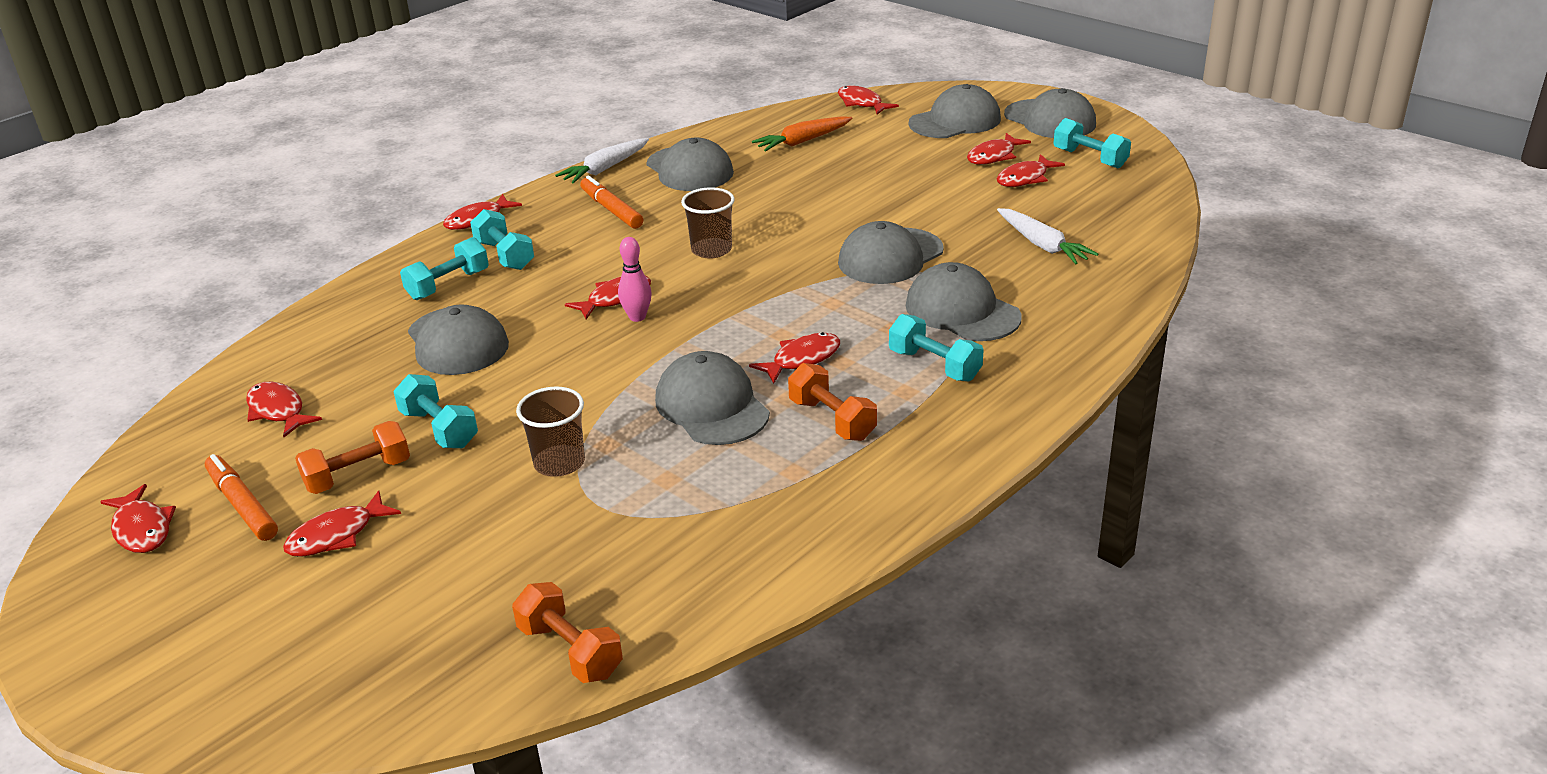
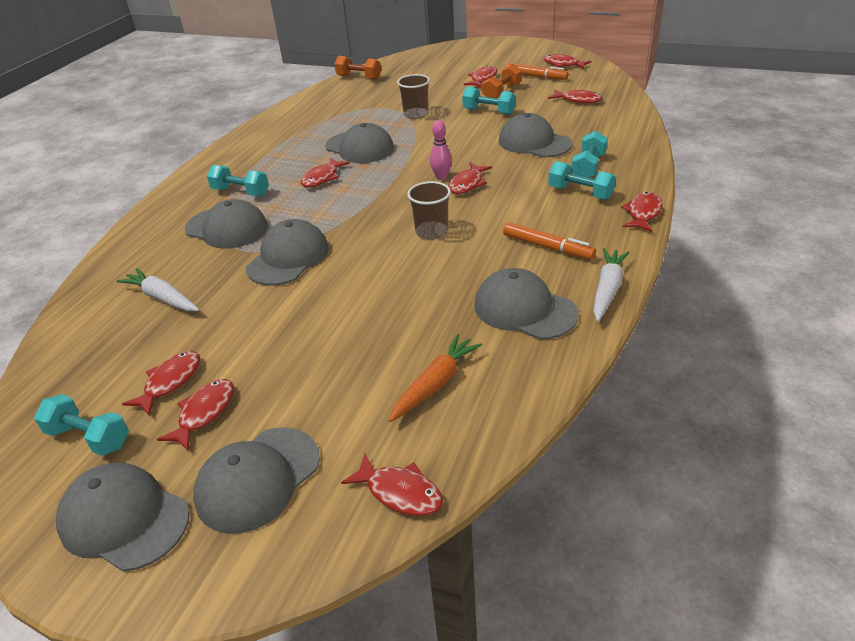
camera: 160 degrees right, 5 degrees up
(832, 420) = (292, 156): orange dumbbell -> none

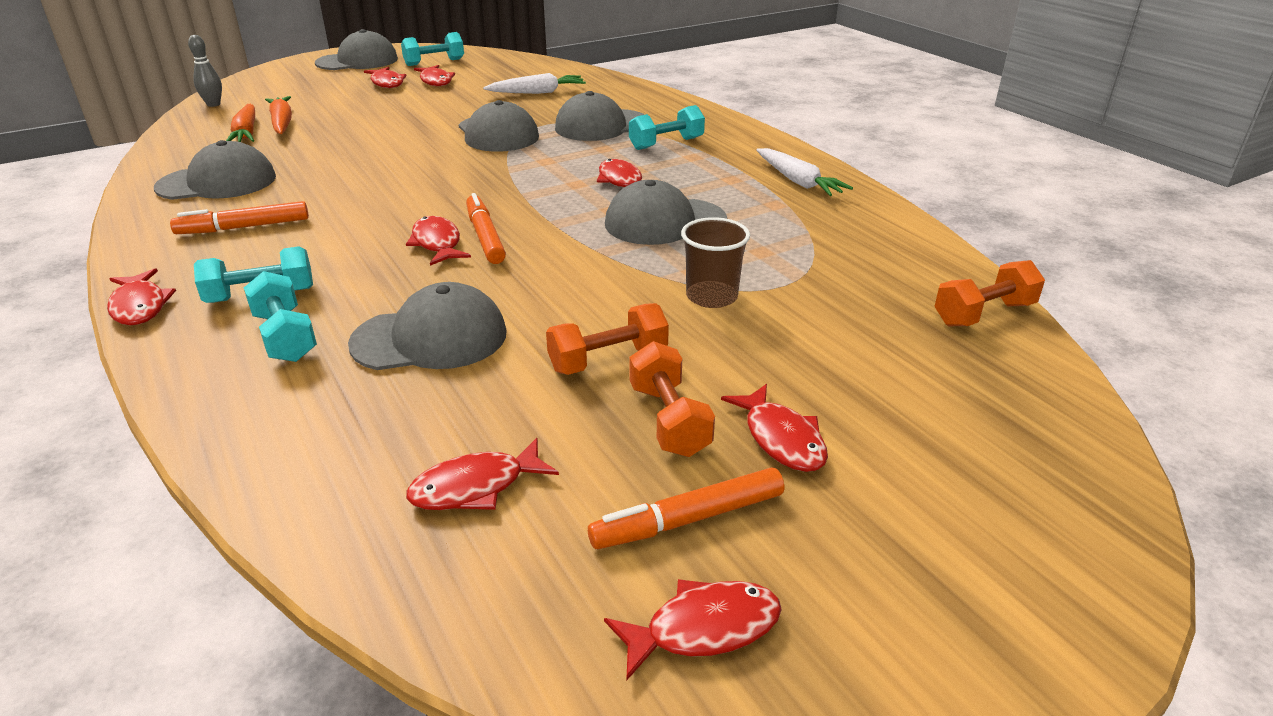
camera: 125 degrees right, 5 degrees down
(258, 479) = (308, 84): grey cap -> none
(389, 384) = (282, 123): none -> orange carrot
(400, 492) = (213, 104): red fish -> grey bowling pin
(431, 232) = (398, 192): brown cup -> none
(441, 177) = (485, 237): pink bowling pin -> orange marker
(488, 111) = (608, 360): turquoise dumbbell -> orange dumbbell
(607, 289) = (139, 221): white carrot -> white carrot (798, 181)

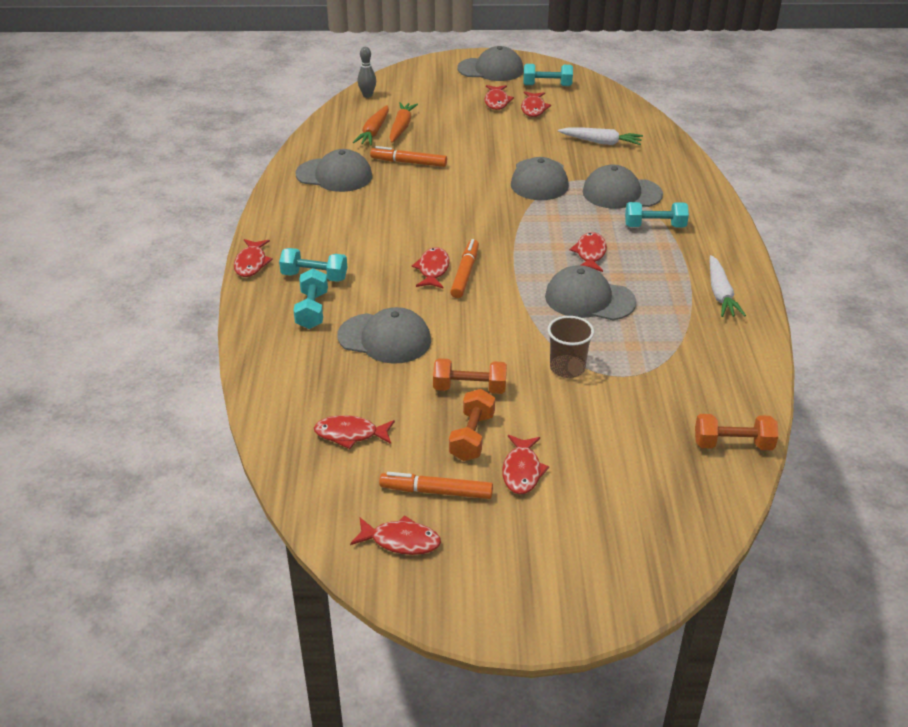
camera: 30 degrees right, 5 degrees up
(244, 227) = (331, 220): orange marker -> orange marker (408, 162)

